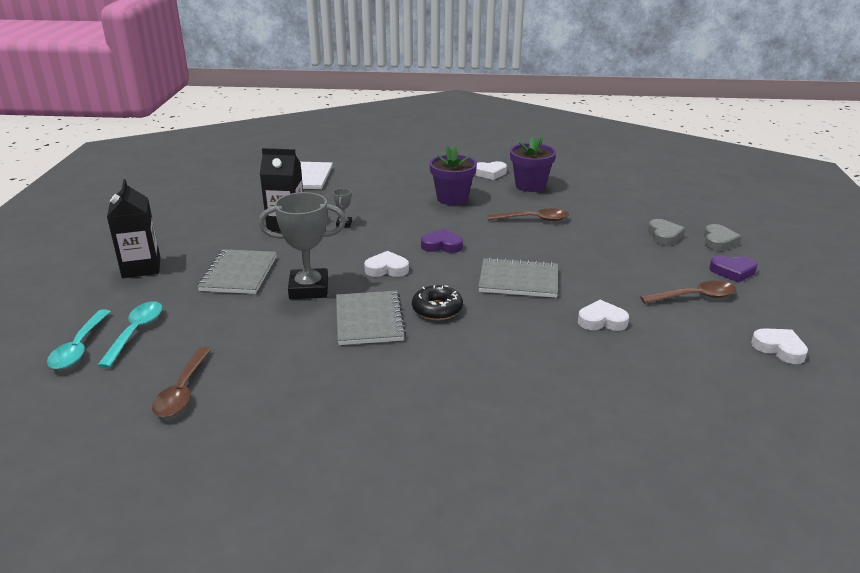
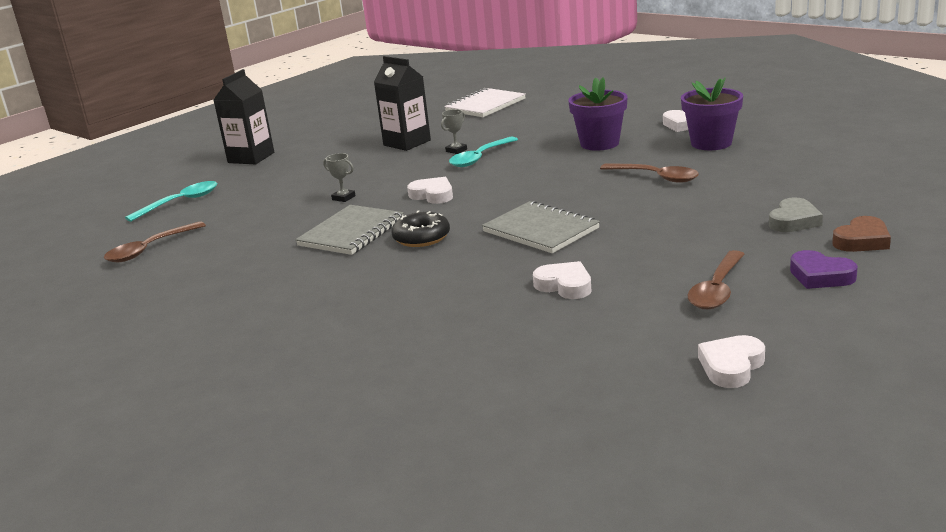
camera: 40 degrees right, 5 degrees down
(79, 347) = (135, 204): turquoise spoon -> turquoise spoon (480, 158)
(239, 274) = (310, 175): grey notebook -> none
(309, 289) = (343, 198): grey trophy -> grey trophy, size x0.43
(442, 245) = (516, 184): purple heart -> none
(694, 297) = (717, 289): brown spoon -> brown spoon turned 90 degrees clockwise
(718, 241) = (862, 240): grey heart -> brown heart
(779, 349) = (731, 366): white heart -> white heart turned 135 degrees counterclockwise

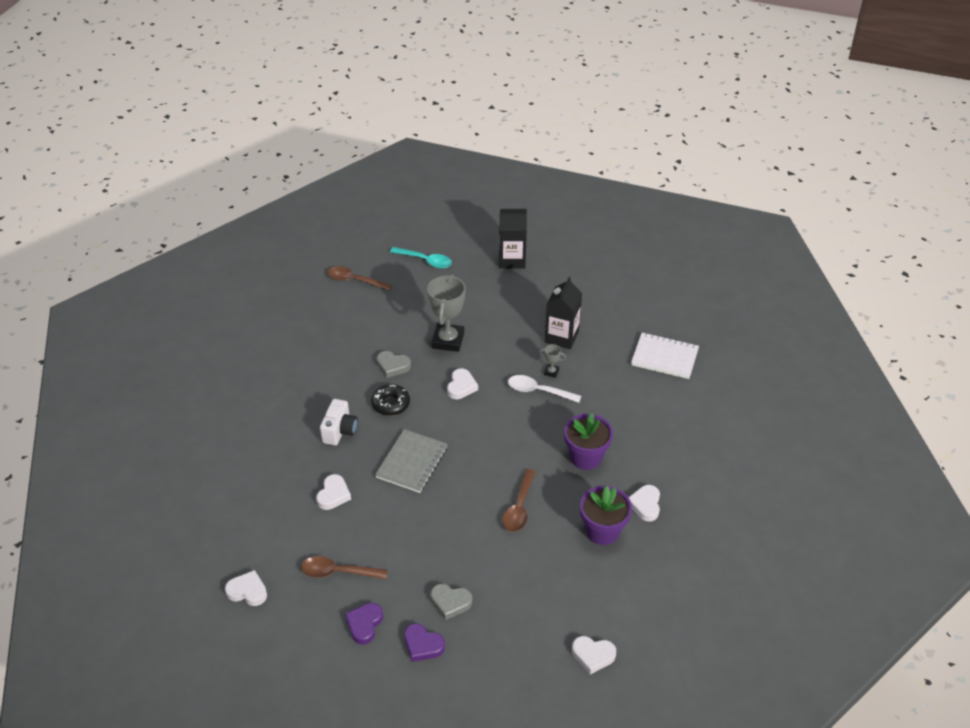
camera: 65 degrees right, 20 degrees up
(343, 198) = (448, 340): grey trophy -> grey trophy, size x2.31
(352, 232) = (393, 366): grey notebook -> grey heart
(441, 275) = (340, 431): none -> white camera
(480, 158) = (538, 391): turquoise spoon -> white spoon
(862, 240) = (423, 645): brown heart -> purple heart
(886, 158) = (593, 655): none -> white heart

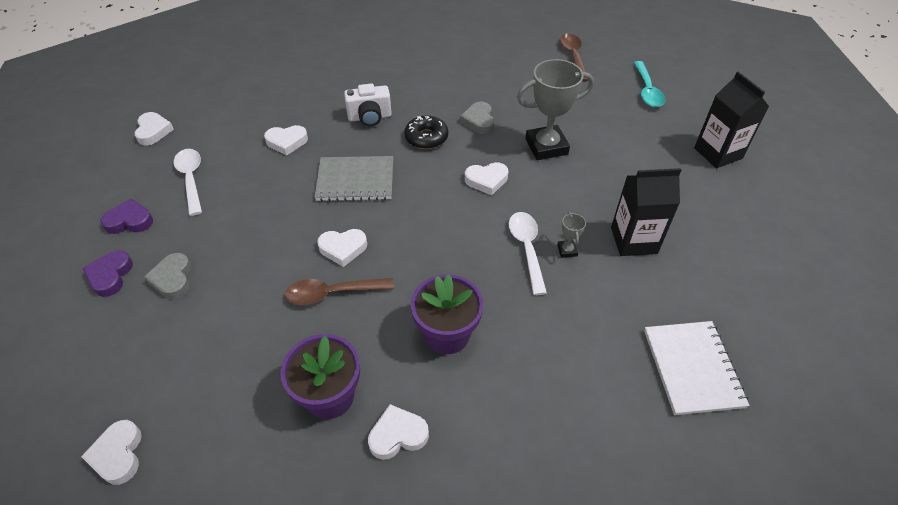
camera: 65 degrees right, 5 degrees up
(338, 572) = (191, 179): brown spoon -> white spoon
(480, 490) = (343, 248): none -> white heart

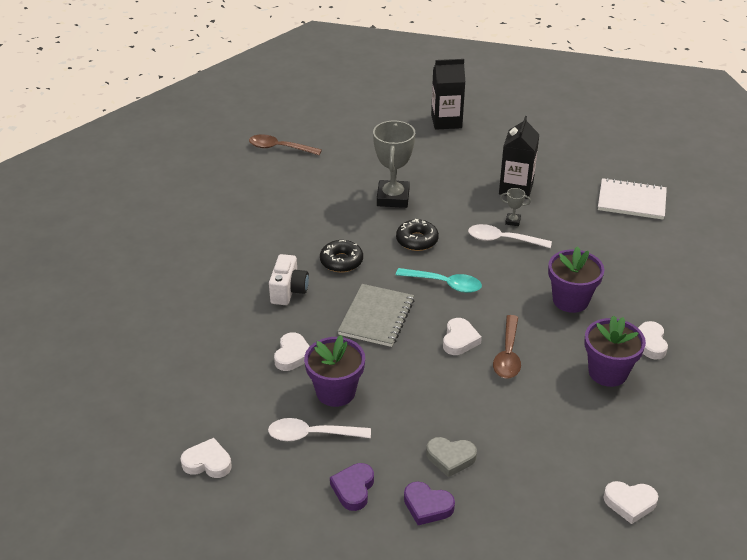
camera: 70 degrees left, 10 degrees down
(246, 180) = (335, 392): none -> purple flower pot
(479, 121) = (337, 225): grey heart -> none
(486, 180) = (417, 240): white heart -> black donut
(647, 90) = (353, 126): turquoise spoon -> turquoise spoon (444, 284)

